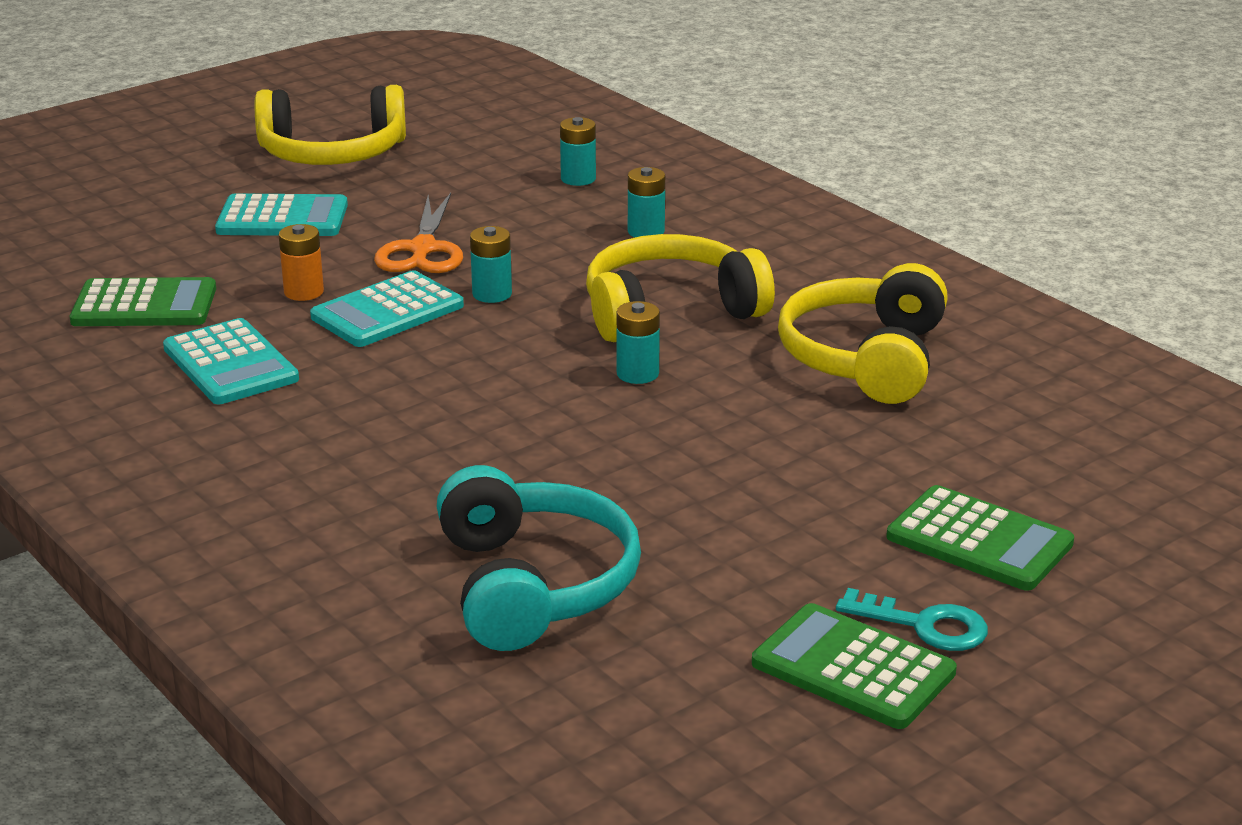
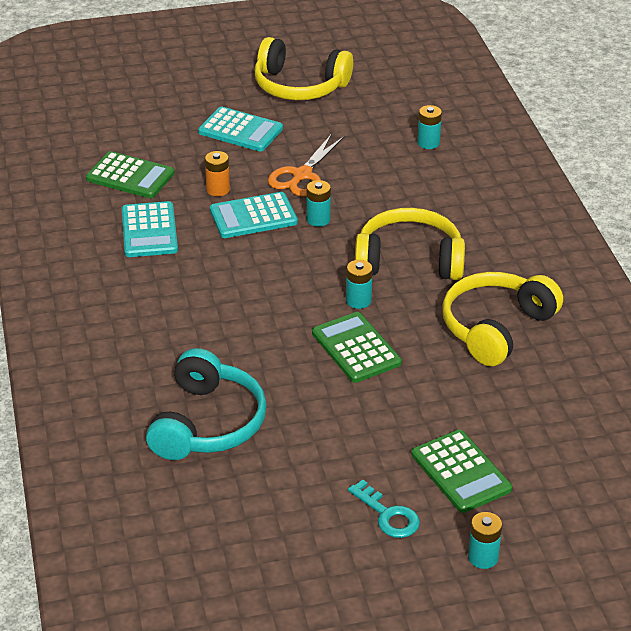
camera: 25 degrees right, 10 degrees up
(646, 231) = (439, 195): turquoise battery -> turquoise battery (483, 557)
(853, 668) = (330, 528): green calculator -> green calculator (356, 348)

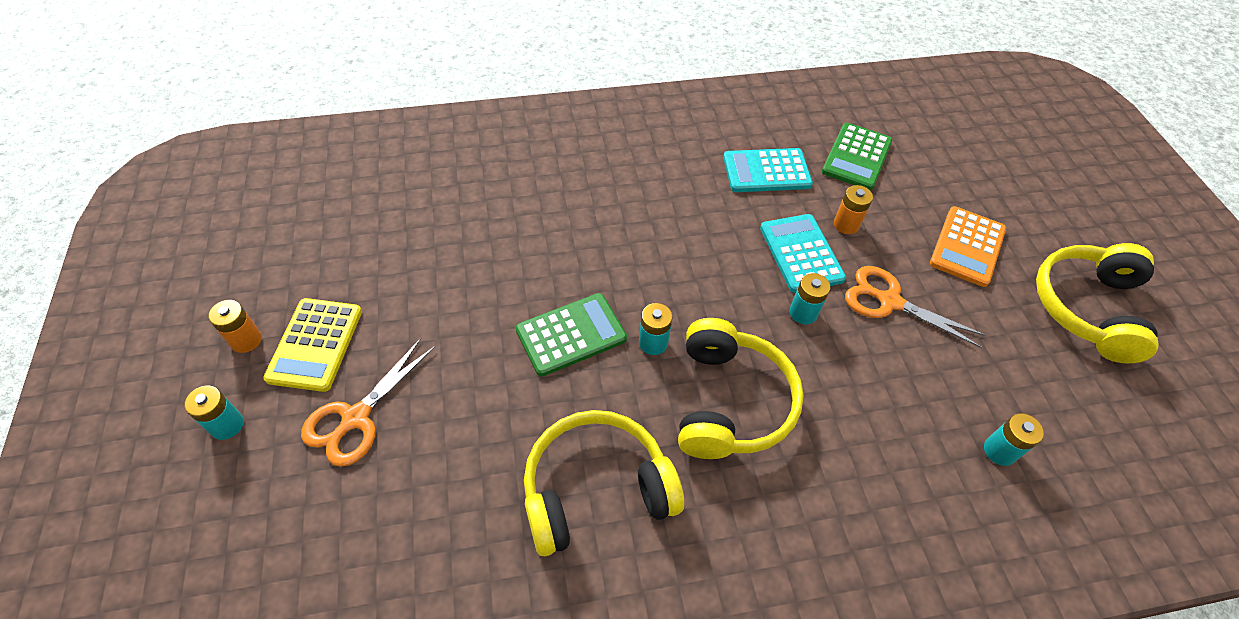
camera: 90 degrees right, 15 degrees up
(208, 423) = (477, 211): turquoise headphones -> none
(240, 130) = (967, 246): turquoise calculator -> orange calculator
(388, 515) = (315, 344): turquoise key -> yellow calculator
(390, 568) = (246, 340): none -> orange battery
(461, 472) = (356, 418): green calculator -> orange scissors
(496, 328) = (596, 489): yellow headphones -> yellow headphones turned 60 degrees counterclockwise

